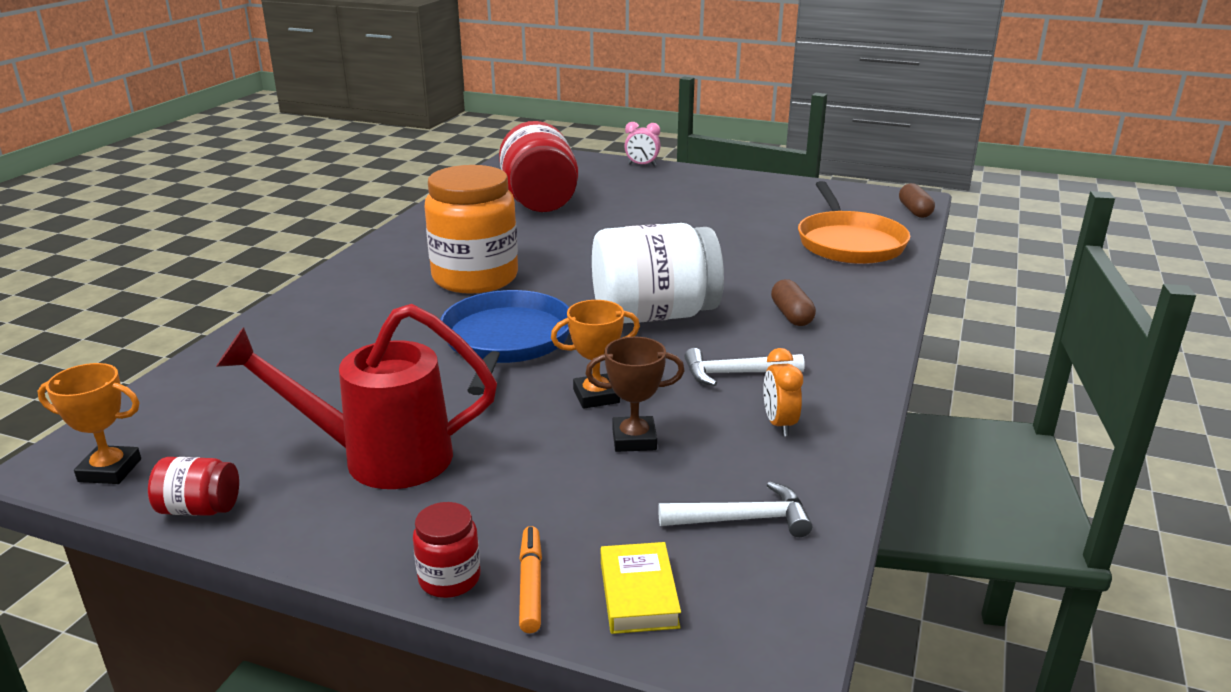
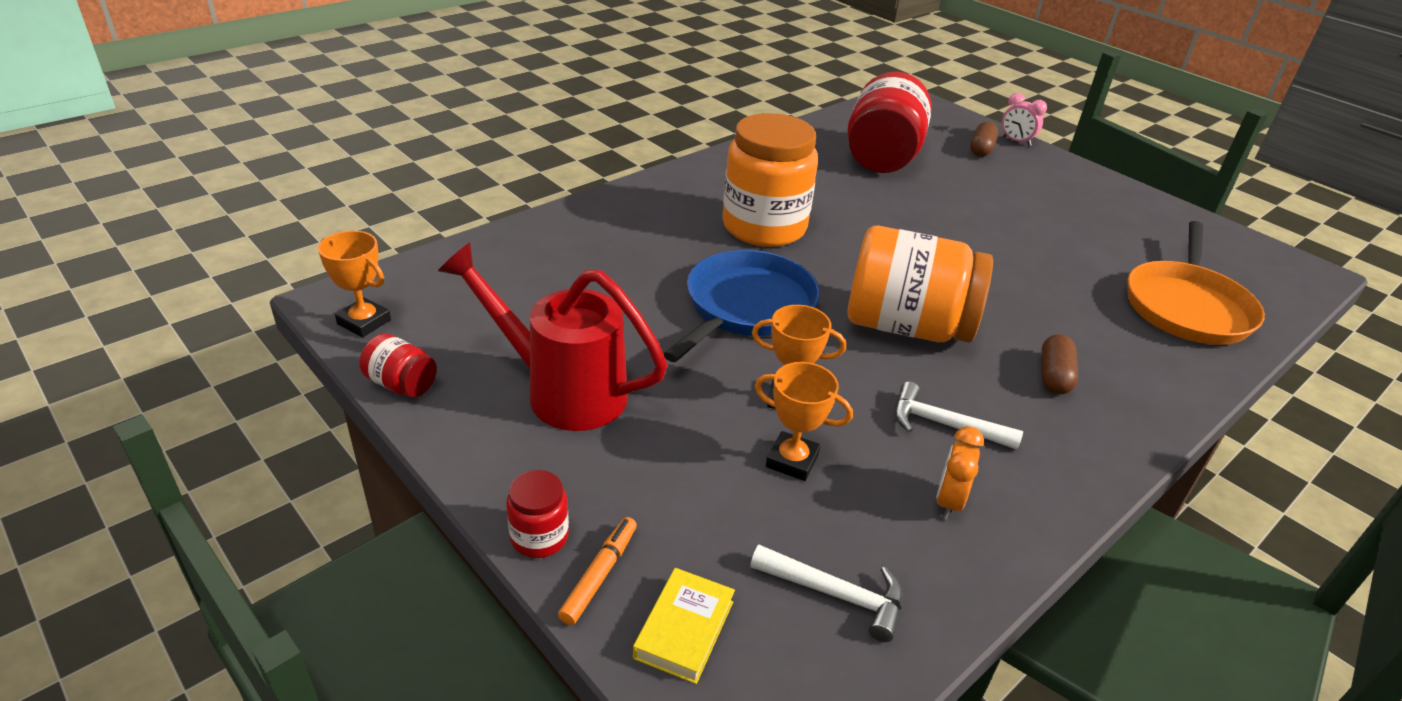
camera: 25 degrees right, 10 degrees up
(634, 439) = (792, 460): brown trophy -> orange trophy
(654, 315) = (906, 326): white jar -> orange jar
(914, 211) = (1301, 289): brown capsule -> brown capsule (981, 149)

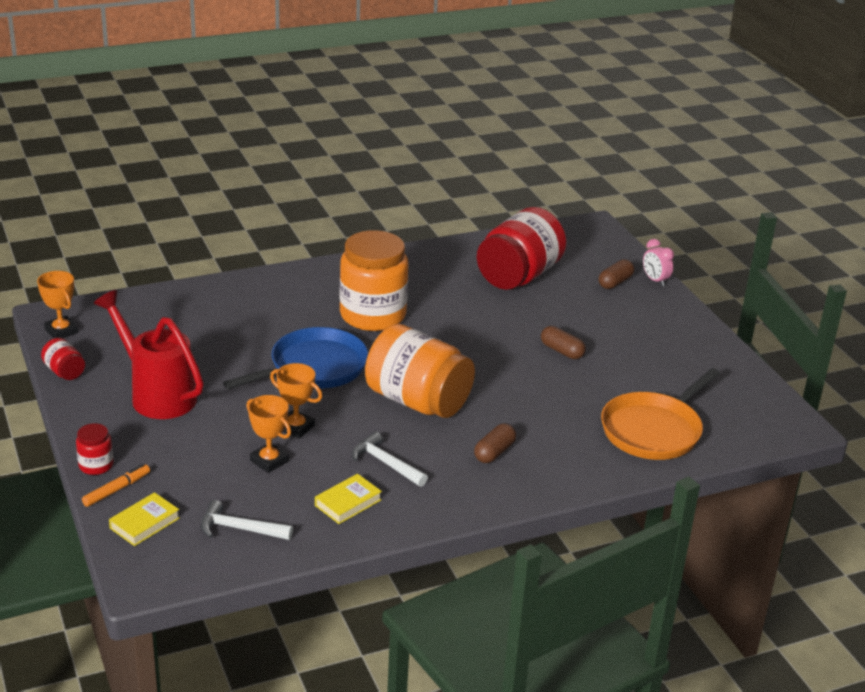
camera: 20 degrees right, 5 degrees down
(836, 594) = (239, 529): white hammer -> white hammer turned 150 degrees clockwise
(948, 502) = (348, 503): orange clock -> yellow book
(1003, 232) = (562, 351): none -> brown capsule

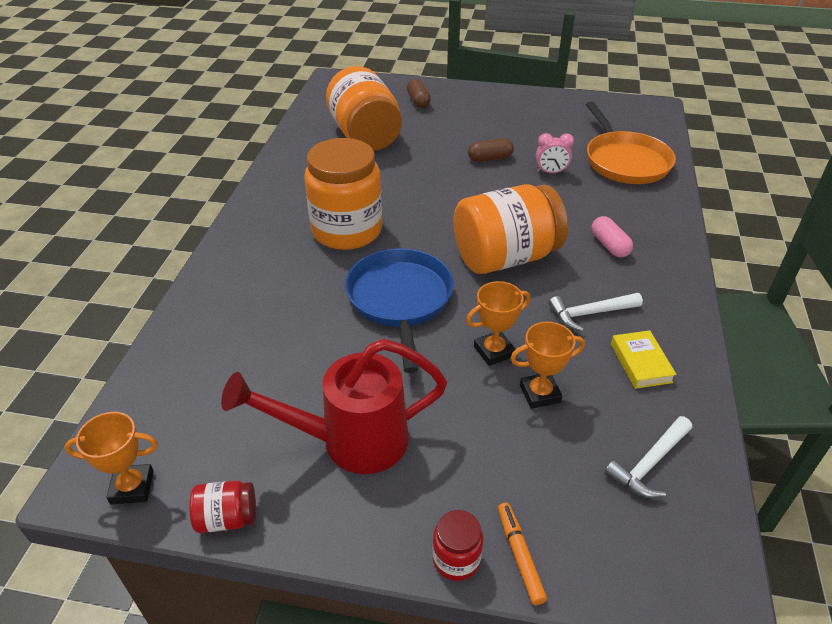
camera: 55 degrees left, 10 degrees up
(144, 523) = (601, 551): yellow book -> none
(494, 452) = (609, 245): brown capsule -> pink capsule
(518, 276) = (365, 136): red jar -> orange jar
(655, 280) = (432, 86): pink clock -> pink clock (551, 172)

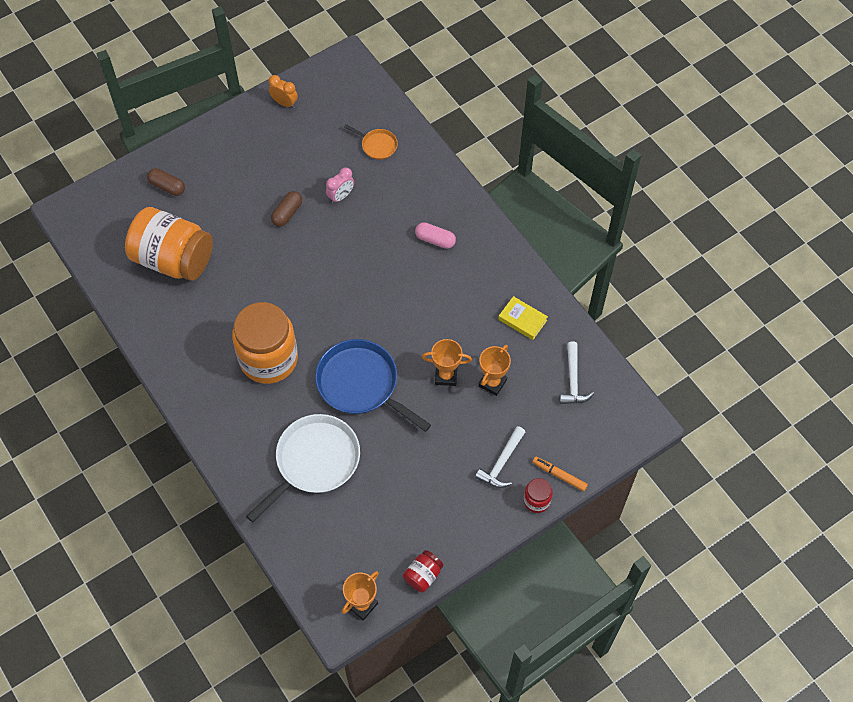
camera: 45 degrees left, 20 degrees up
(277, 325) = (314, 461): none -> white pan
(349, 441) = (433, 490): red watering can -> none
(494, 351) = (446, 376): orange trophy -> orange trophy turned 75 degrees clockwise
(505, 257) = (386, 300): orange jar -> none
(571, 104) = (284, 103): none -> orange clock
(590, 313) = (470, 306): white hammer -> white hammer (501, 463)
(625, 161) = (377, 145): orange pan -> orange pan, size x0.48

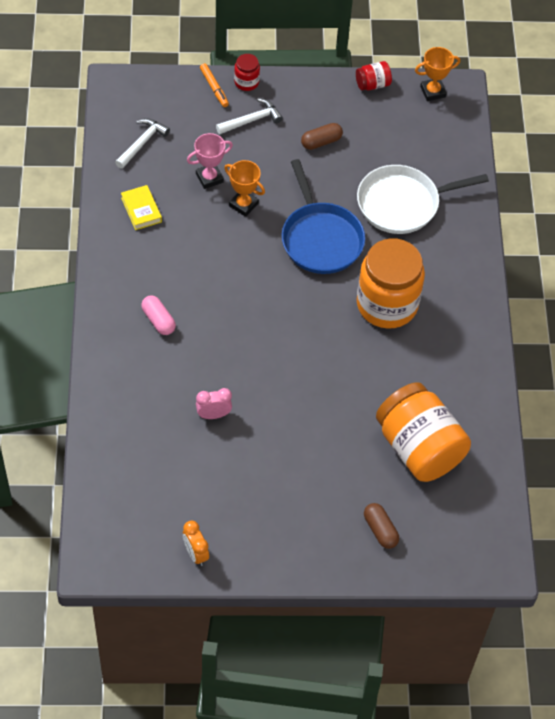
camera: 150 degrees left, 5 degrees down
(287, 213) = (278, 428): brown capsule -> brown capsule (321, 142)
(377, 145) = (137, 446): orange pan -> none
(492, 383) = (209, 178): orange trophy -> pink trophy

